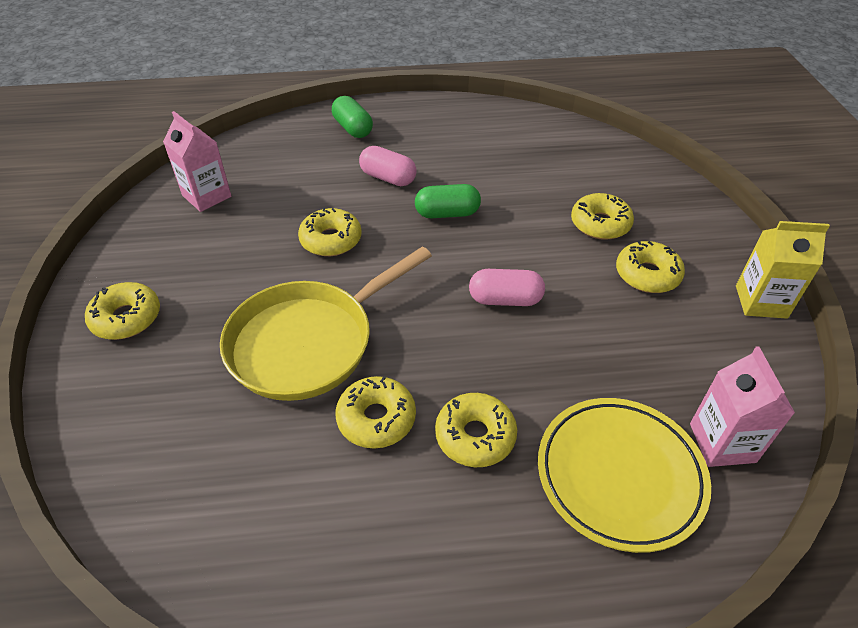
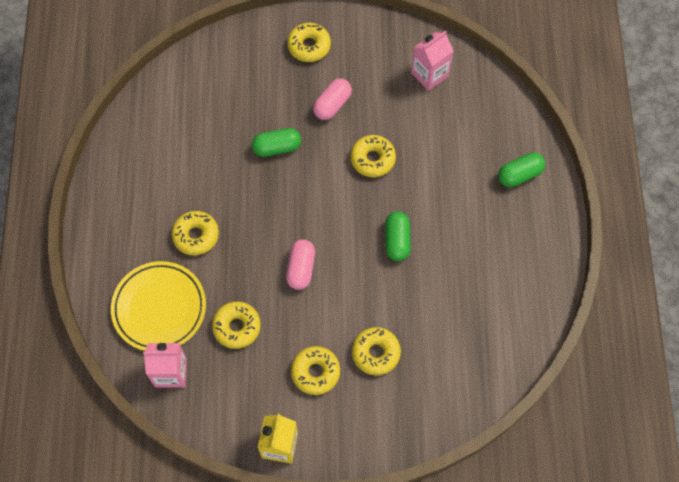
camera: 95 degrees right, 20 degrees up
(308, 342) = (277, 147): yellow pan -> green capsule
(376, 418) = (215, 184): yellow donut -> yellow donut (237, 327)
(388, 178) = (445, 200): pink capsule -> pink capsule (332, 105)

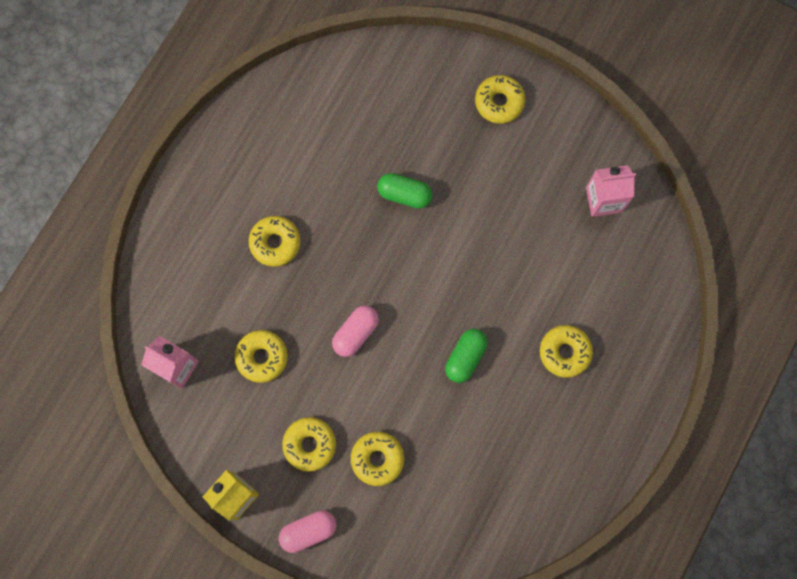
camera: 30 degrees right, 10 degrees up
(159, 308) = (201, 297): yellow plate -> none
(332, 105) = (485, 179): pink capsule -> pink capsule (308, 531)
(372, 159) = (491, 259): yellow donut -> yellow donut (564, 352)
(519, 175) = (630, 358): green capsule -> none

